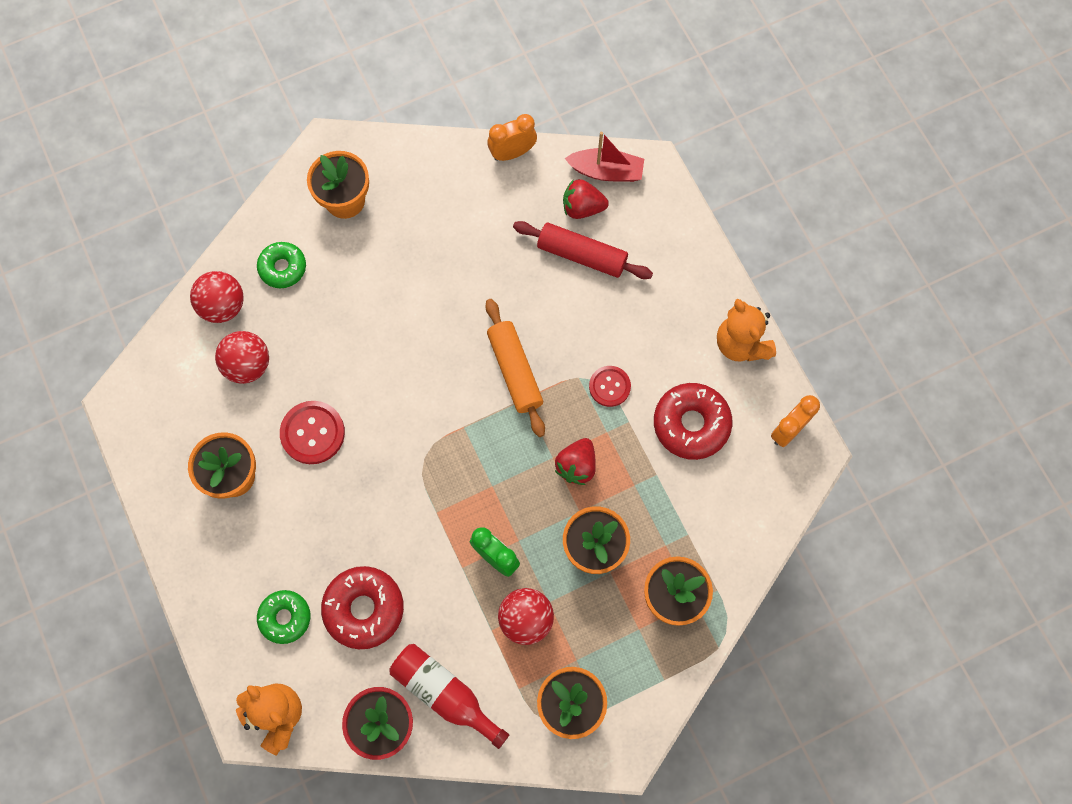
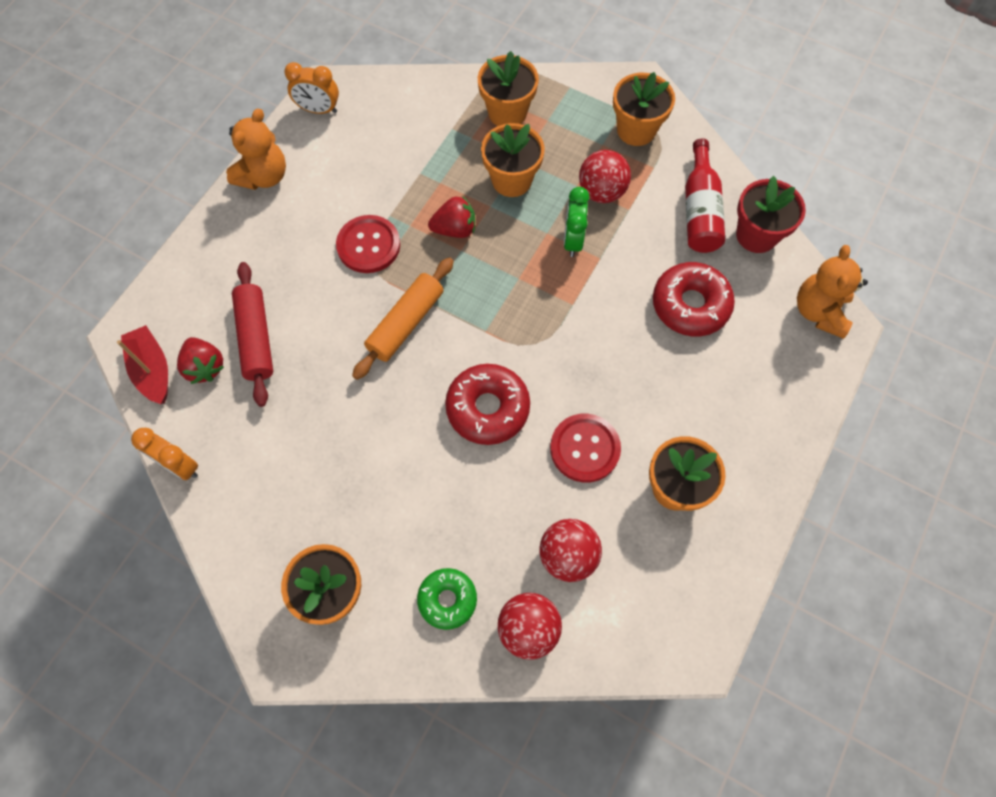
camera: 125 degrees left, 5 degrees down
(285, 617) = (747, 358): green donut -> none
(609, 386) = (368, 245): red button -> red button, size x1.52
(691, 424) = (360, 173): red donut -> red donut (488, 408)

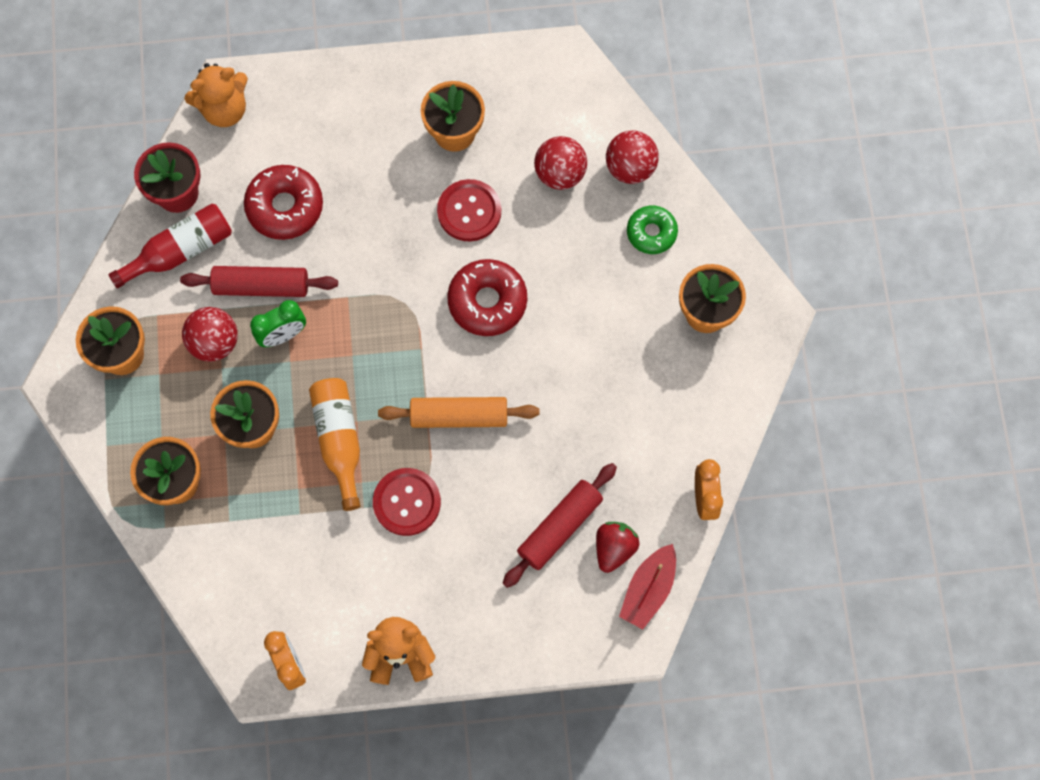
camera: 125 degrees left, 5 degrees up
(455, 229) = (339, 440): red strawberry -> orange bottle
(628, 248) = (261, 286): none -> red rolling pin

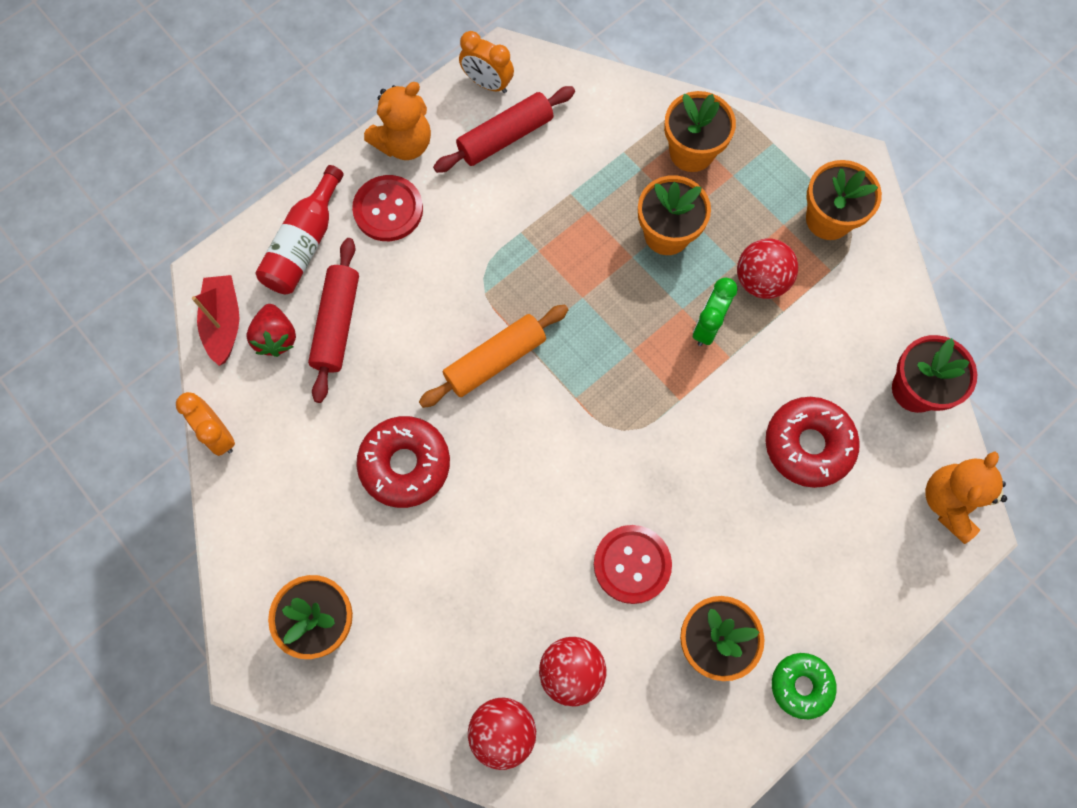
camera: 145 degrees right, 0 degrees up
(180, 251) = (863, 338): red bottle -> red bottle (304, 244)
(261, 286) = (764, 356): red rolling pin -> red rolling pin (505, 137)
(339, 440) = (584, 271): orange bottle -> none
(407, 502) = (487, 259): red button -> red button (388, 209)
(487, 301) = (547, 484): red donut -> red donut (405, 464)
(651, 233) = (433, 671): green donut -> green donut (801, 685)

